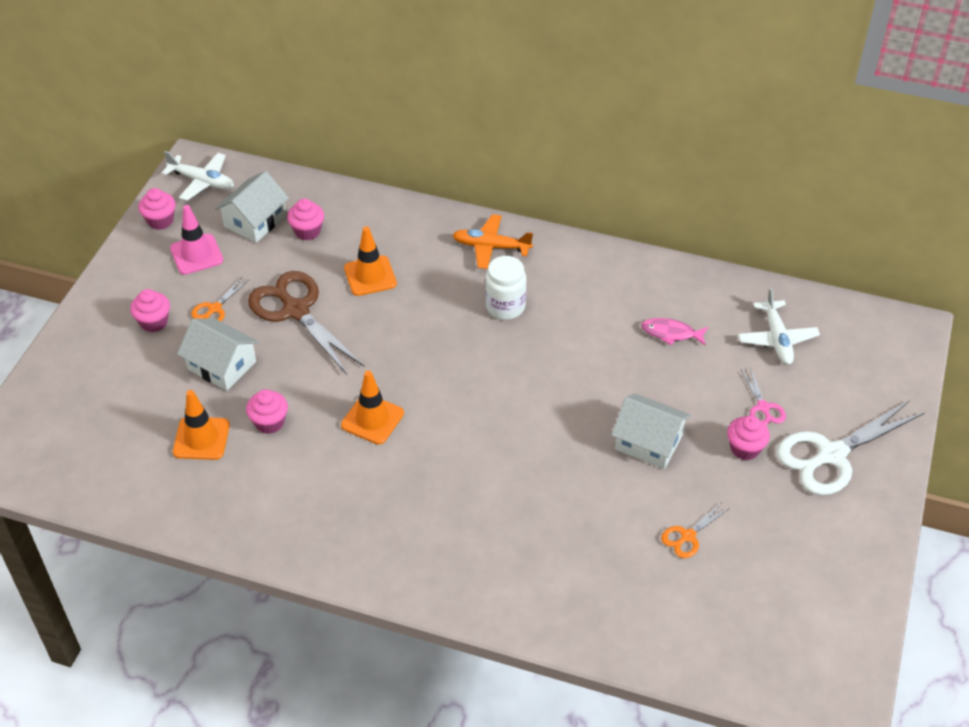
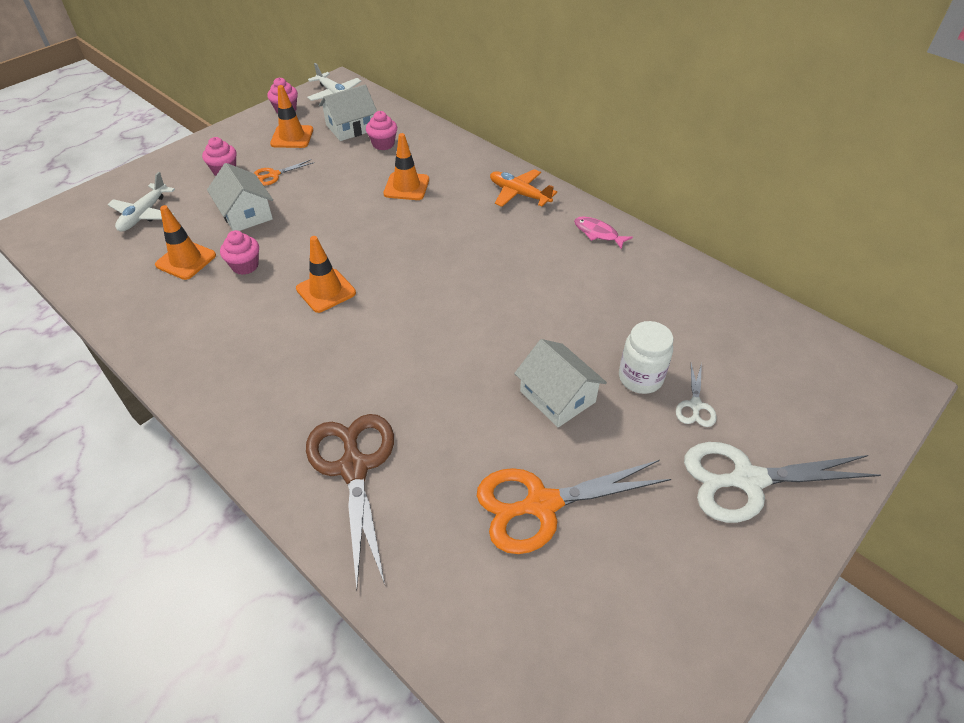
camera: 25 degrees right, 0 degrees up
(196, 254) = (292, 137): pink traffic cone -> orange traffic cone
(296, 310) = (331, 193): brown scissors -> brown scissors (354, 467)
(505, 307) = (500, 241): white jar -> white jar (640, 378)
(671, 333) = (638, 308): pink fish -> pink fish (598, 233)
(687, 536) = (541, 504): orange scissors -> orange scissors, size x2.11
(745, 449) = (653, 438): pink cupcake -> none
(763, 407) = (695, 405): pink scissors -> white scissors
(777, 339) = (744, 347): white plane -> white plane (144, 214)

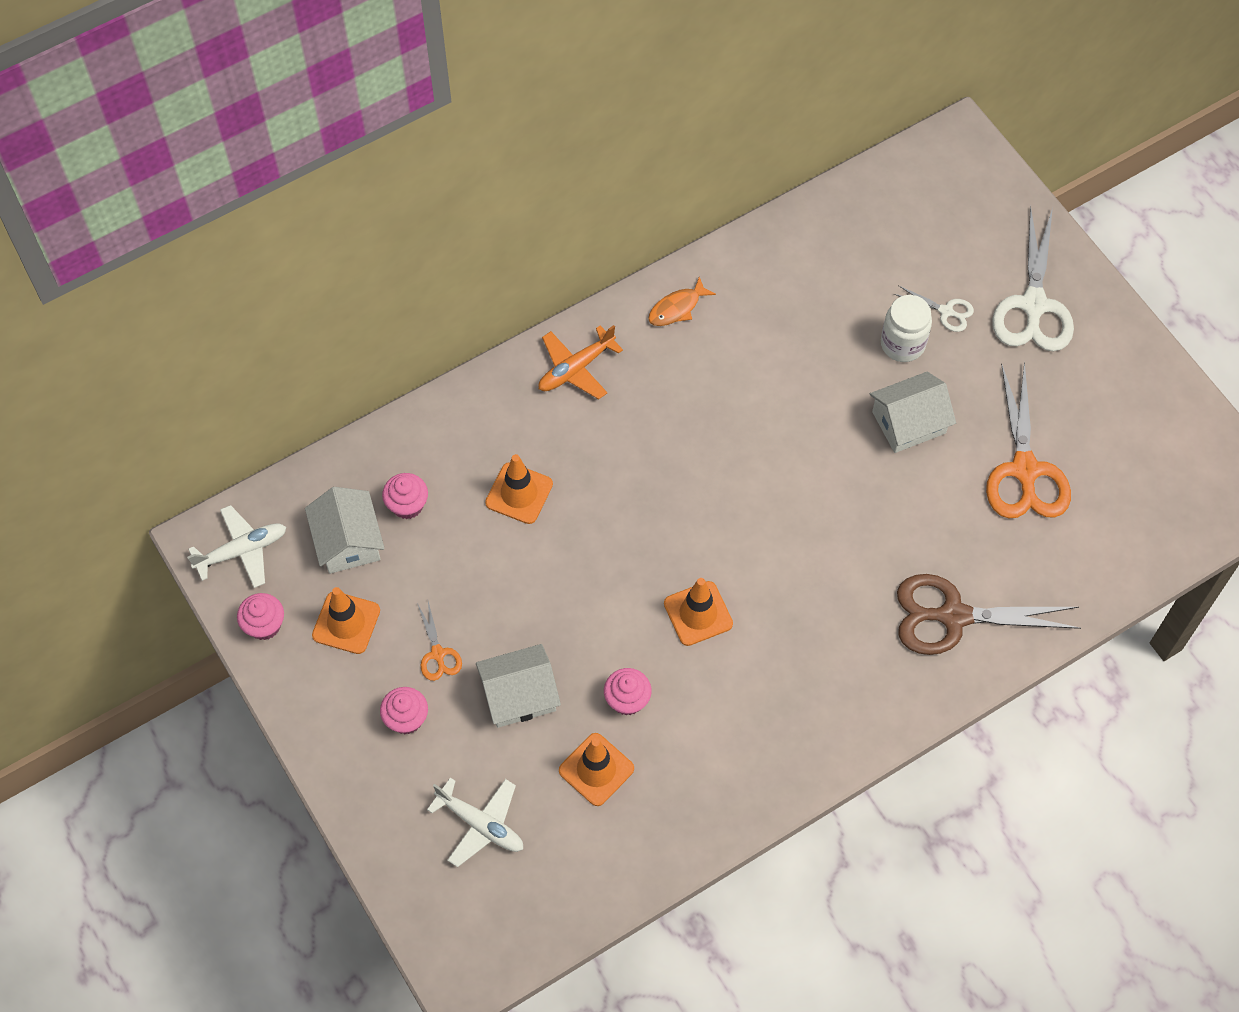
camera: 75 degrees left, 15 degrees up
(598, 233) = (677, 308): pink fish -> orange fish

